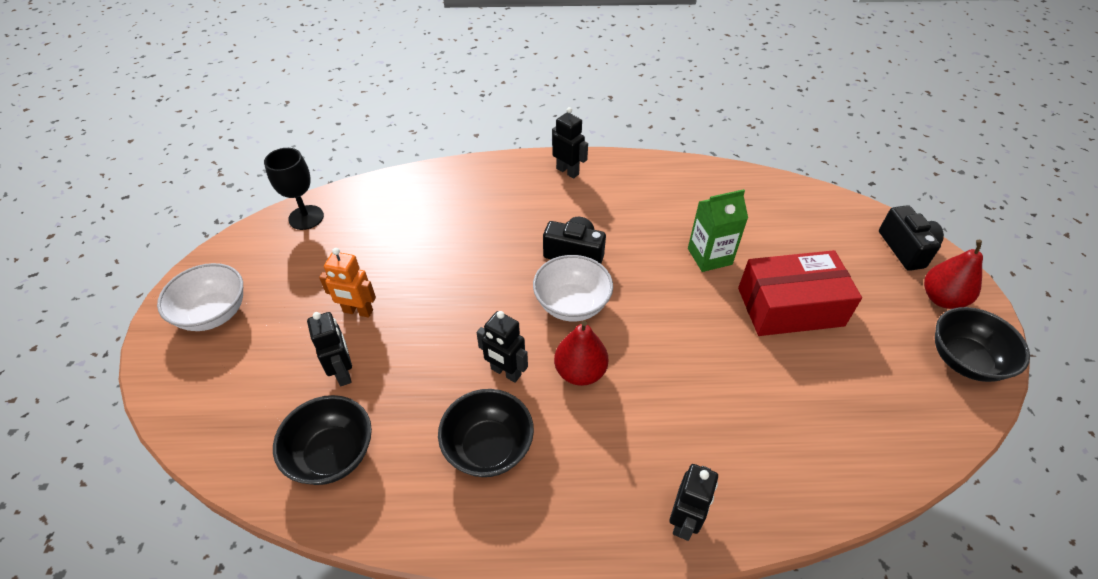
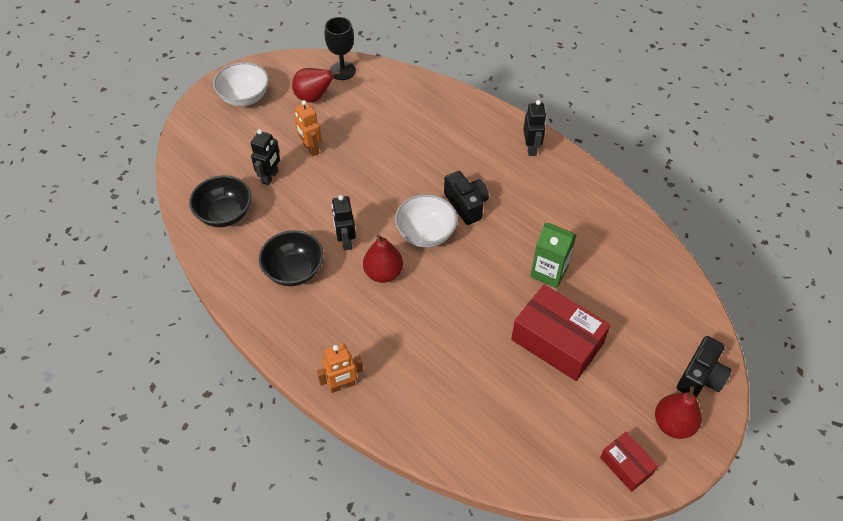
camera: 45 degrees right, 5 degrees up
(302, 261) = (314, 97): none -> red pear
(684, 521) = (342, 385): black robot -> orange robot
(964, 360) = (626, 465): black bowl -> red box

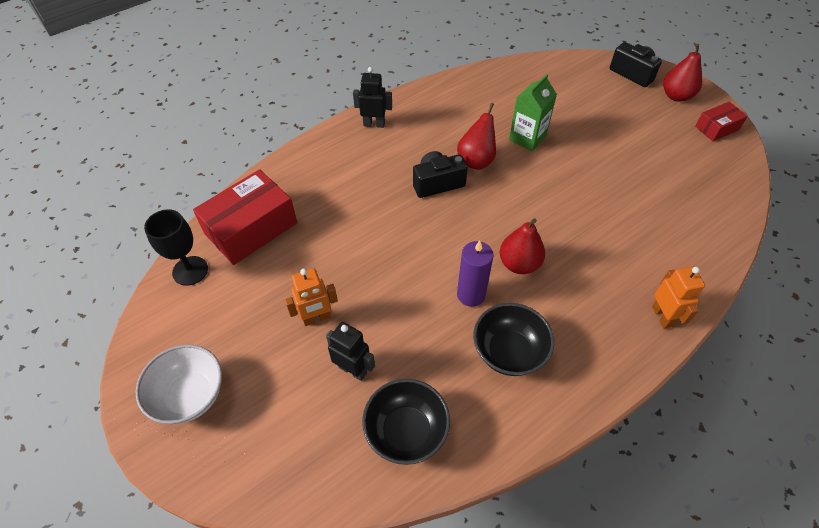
camera: 80 degrees left, 0 degrees up
(314, 97) = (226, 307): red pear -> red pear (476, 160)
(345, 241) = (471, 294): black robot -> purple candle
(426, 233) = (470, 221): white bowl -> none
(557, 342) = (603, 146): red box -> red box (251, 228)

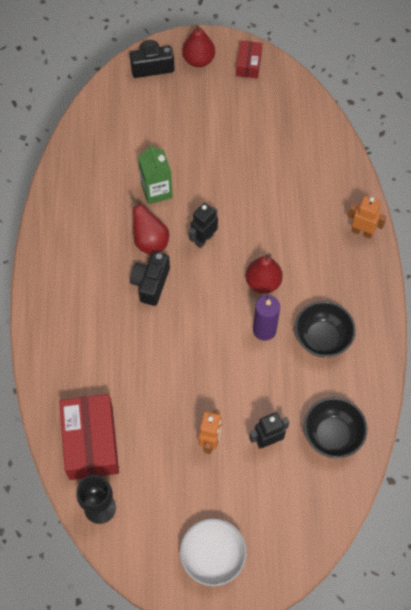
camera: 55 degrees left, 10 degrees up
(374, 124) = (49, 287): black robot -> black robot (204, 239)

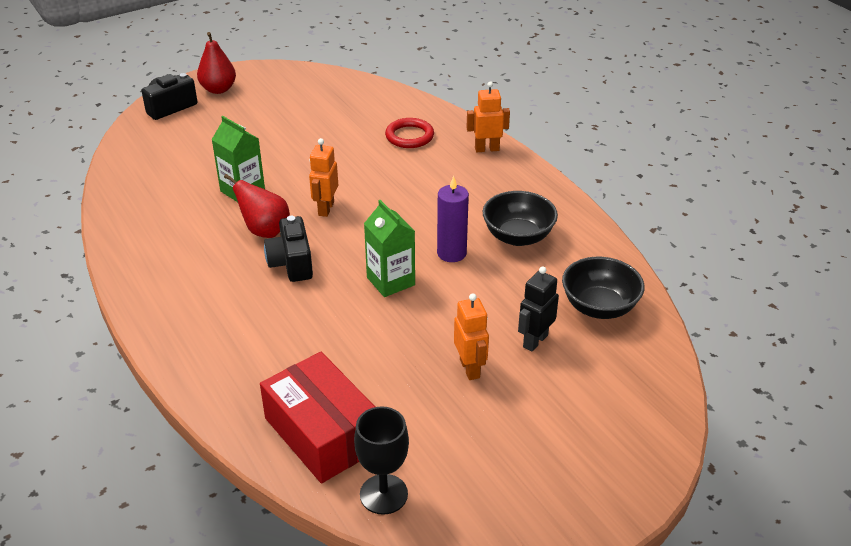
camera: 30 degrees left, 25 degrees down
(204, 239) = (325, 209): black robot -> orange robot
(206, 335) = (390, 281): none -> green carton
(213, 557) = (565, 476): white bowl -> none
(248, 64) = (274, 78): red box -> none
(263, 282) = (418, 218): red pear -> none
(312, 188) = (409, 136): none -> red ring

